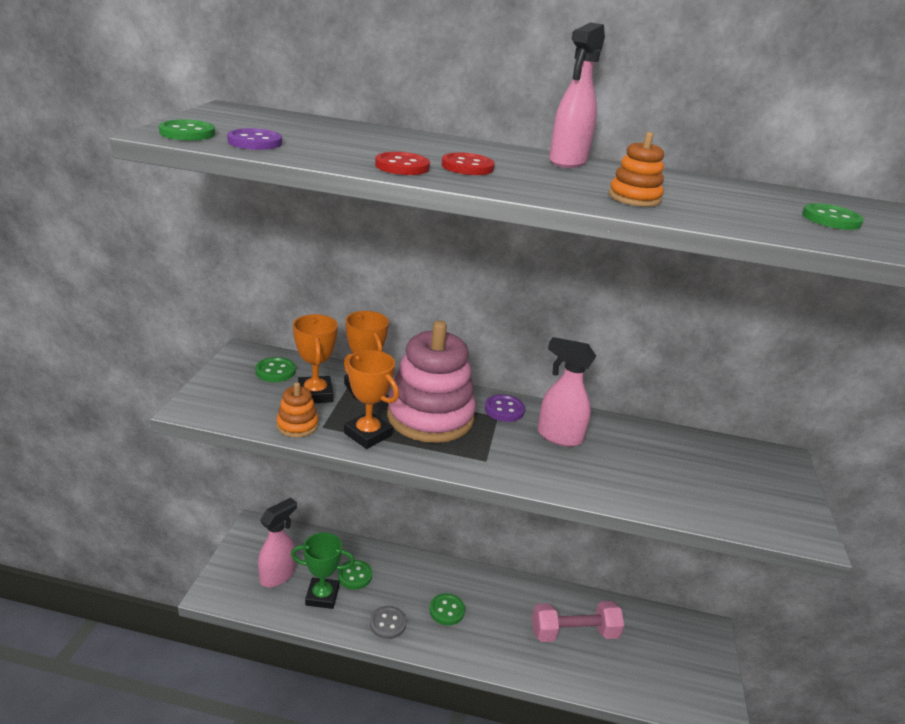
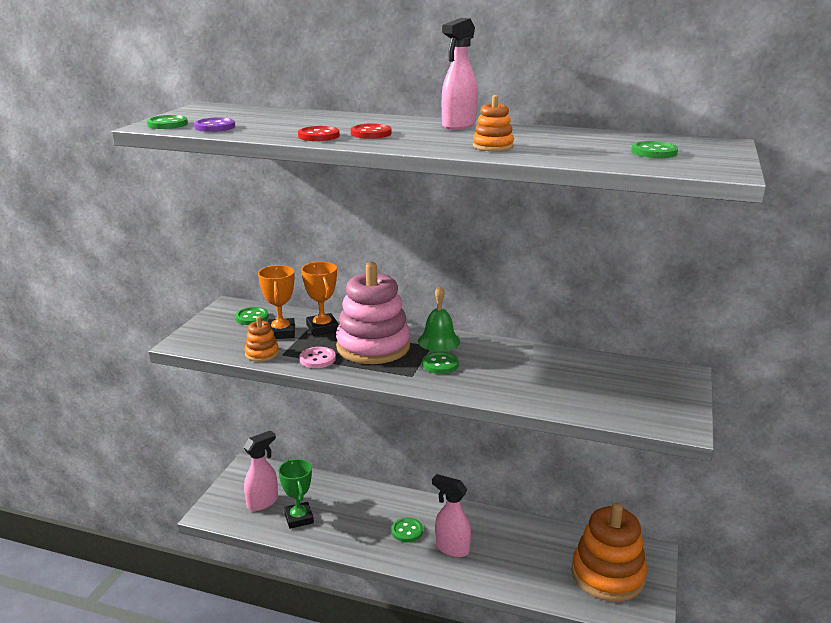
camera: 10 degrees right, 5 degrees down
(322, 596) = (299, 518): green trophy -> green trophy turned 60 degrees clockwise
(354, 576) = (329, 503): green button -> green button (440, 364)
(368, 434) = (317, 359): orange trophy -> pink button
(388, 623) = (353, 539): grey button -> none
(504, 410) = (439, 341): purple button -> green bell
(558, 436) = (480, 359): pink spray bottle -> pink spray bottle (451, 548)
(574, 633) = (521, 551): pink dumbbell -> none
(669, 661) = (607, 575): none -> orange stacking toy

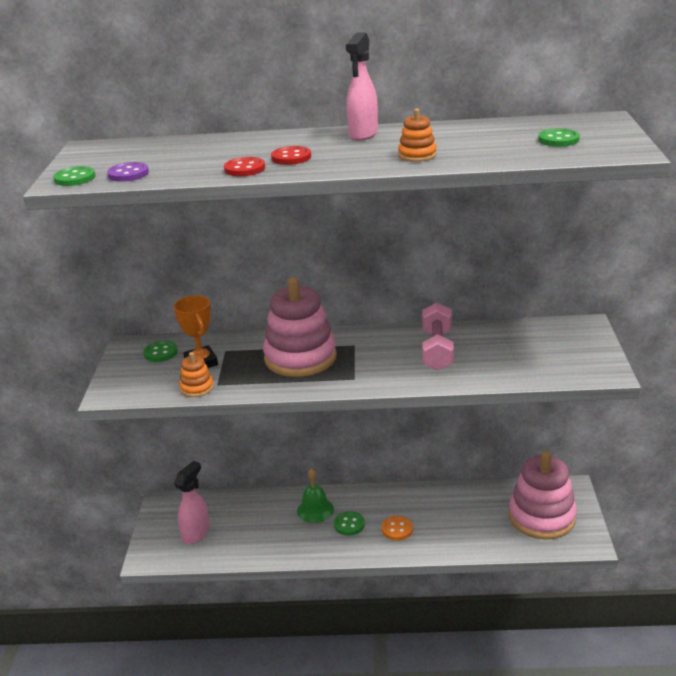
camera: 15 degrees left, 5 degrees up
(299, 518) = (240, 539): green trophy -> none
(317, 359) = (255, 381): pink button -> none
(322, 328) = (239, 349): orange trophy -> none
(439, 341) = (358, 339): green bell -> green bell (315, 510)
(440, 364) = (373, 362): green button -> none
(451, 548) = (397, 529): pink spray bottle -> orange button
(510, 366) = (437, 350): none -> pink dumbbell
(607, 575) = (542, 517): orange stacking toy -> pink stacking toy

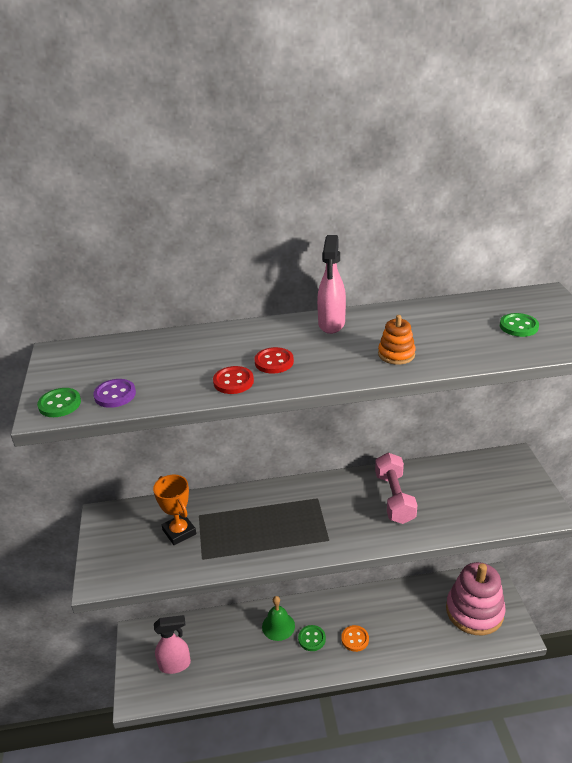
camera: 10 degrees left, 5 degrees up
(161, 353) = (137, 523): green button -> none
(196, 533) = (175, 665): pink spray bottle -> pink spray bottle turned 60 degrees clockwise
(197, 388) = (183, 565): orange stacking toy -> none
(300, 357) = (272, 518): pink stacking toy -> none

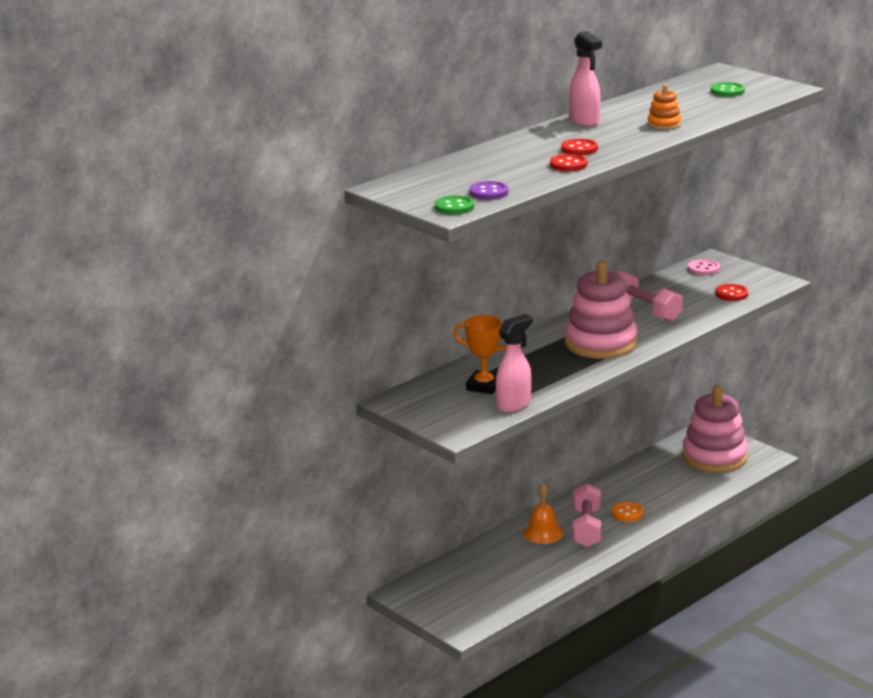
camera: 35 degrees left, 10 degrees down
(175, 665) = (473, 594): pink spray bottle -> pink spray bottle (514, 405)
(278, 626) = (543, 533): green bell -> orange bell
(312, 639) = (586, 528): green button -> pink dumbbell
(318, 523) = (601, 343): none -> pink stacking toy
(490, 511) = (731, 294): none -> red button
(495, 466) = (703, 269): none -> pink button

